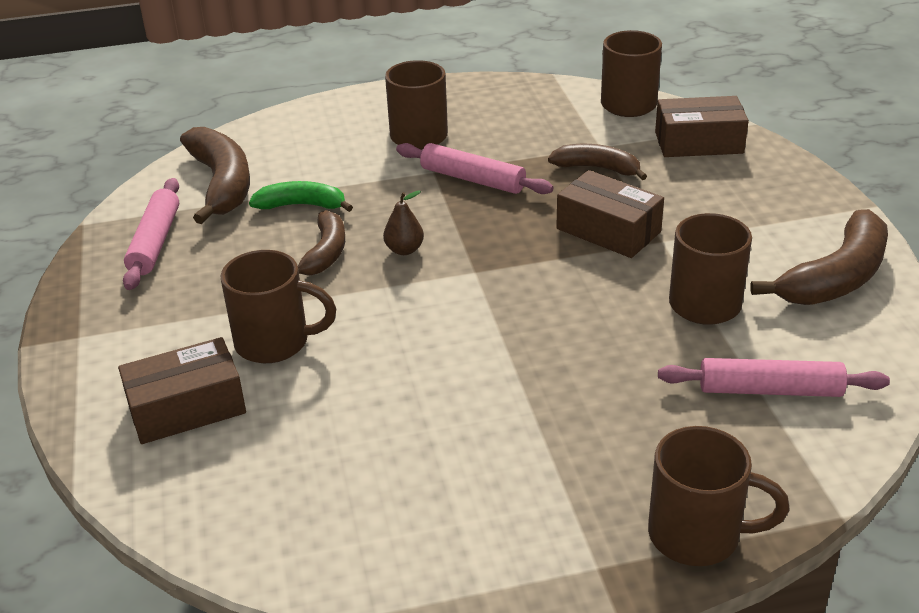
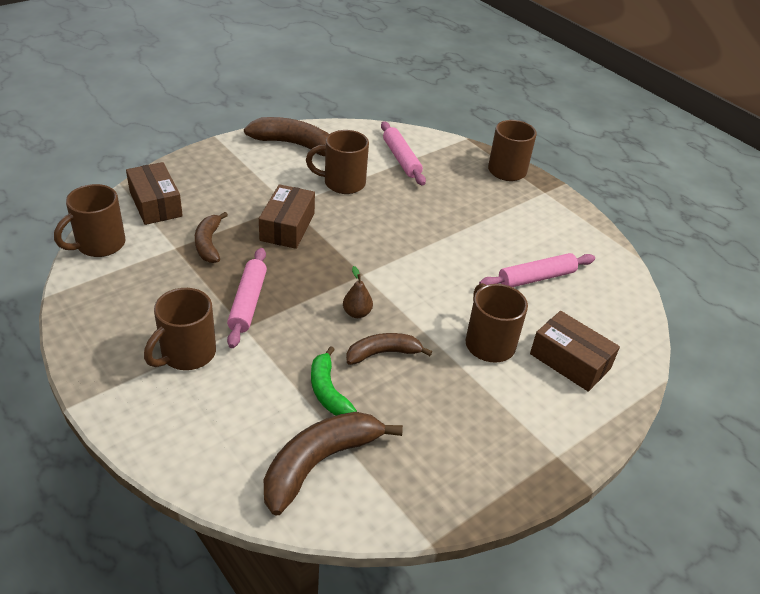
camera: 120 degrees left, 5 degrees up
(155, 242) = (426, 468): pink rolling pin -> pink rolling pin (536, 278)

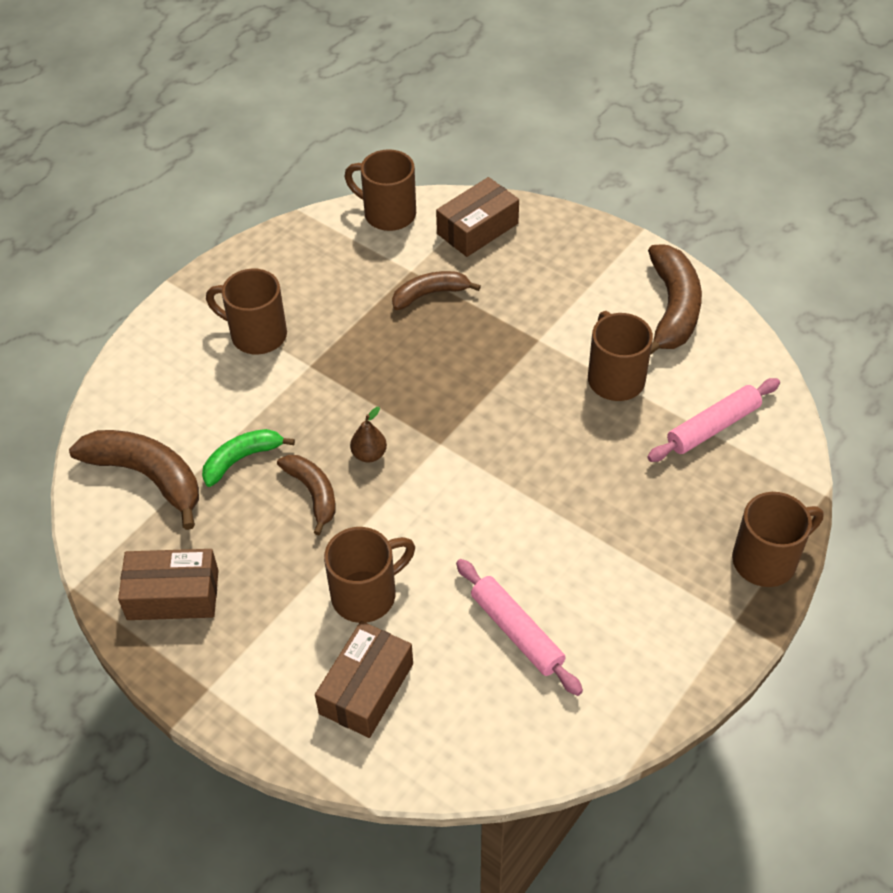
camera: 80 degrees right, 10 degrees up
(248, 302) = (348, 357): pink rolling pin -> none
(287, 227) = (494, 351): brown box -> brown box (173, 595)

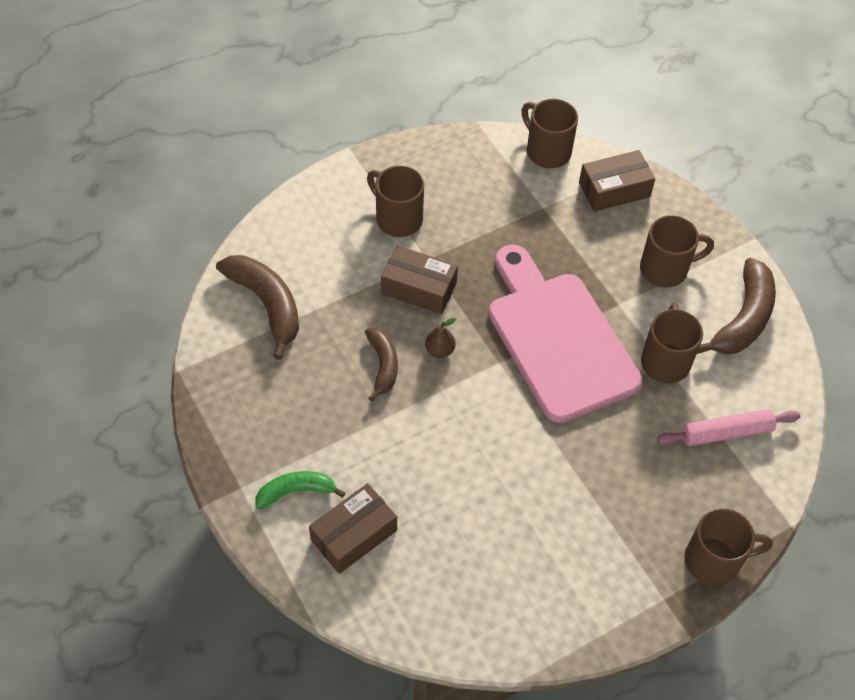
camera: 20 degrees right, 5 degrees up
(173, 595) = (246, 405): brown box -> brown box (419, 288)
(241, 459) = (342, 317): green banana -> green banana (296, 491)
(366, 594) = (387, 462): brown mug -> brown mug (665, 269)
(430, 294) = (549, 233): brown banana -> none
(492, 397) = (558, 339): none -> pink cutting board
(516, 632) = (486, 538): pink rolling pin -> none

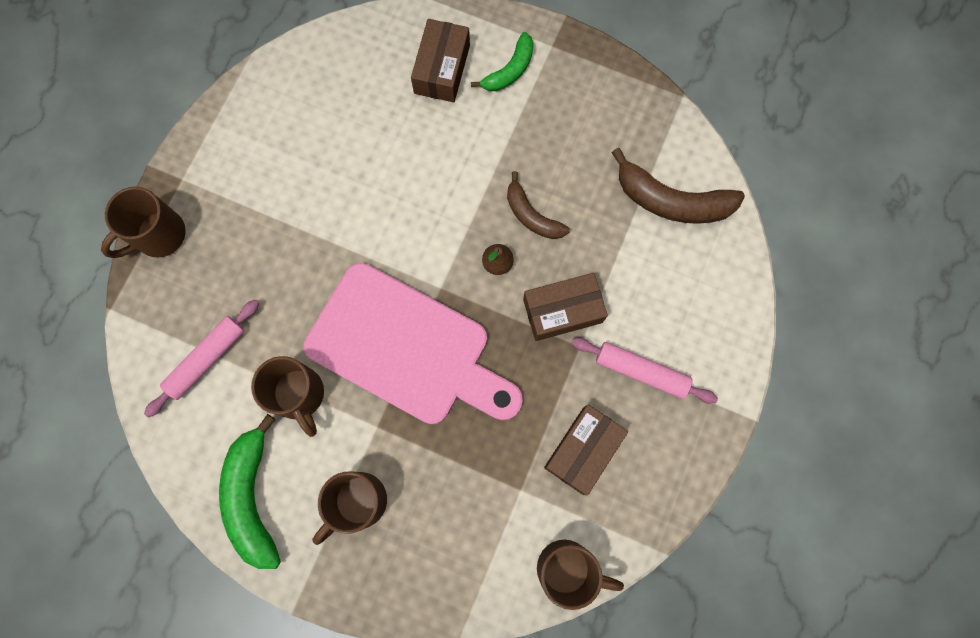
camera: 145 degrees right, 20 degrees up
(397, 218) = (641, 371): brown mug -> pink rolling pin
(614, 190) = (467, 568): brown box -> brown box (583, 450)
(743, 319) = (252, 497): brown banana -> green banana

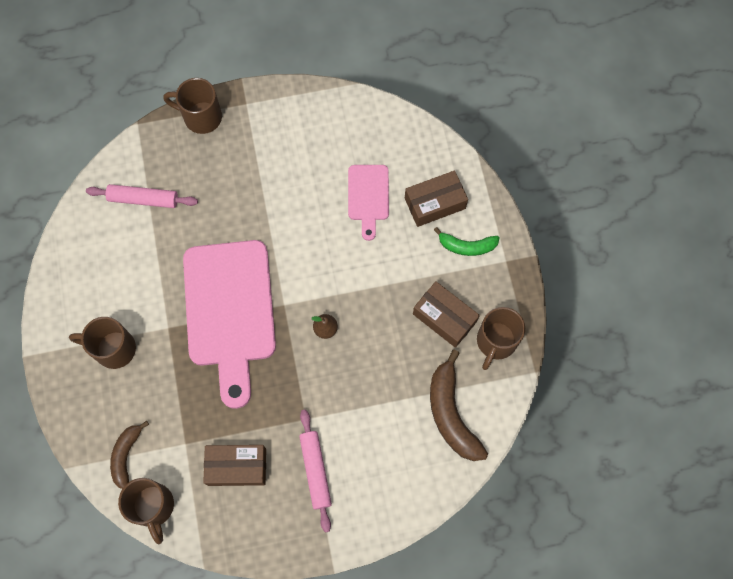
camera: 55 degrees right, 5 degrees down
(252, 497) = (77, 285): green banana -> none
(299, 395) = (157, 268): brown mug -> brown mug (495, 342)
(385, 126) = (368, 196): none -> pink cutting board
(531, 215) = (374, 328): brown banana -> brown banana (126, 455)
(562, 310) = (322, 392): brown box -> brown box (444, 318)

